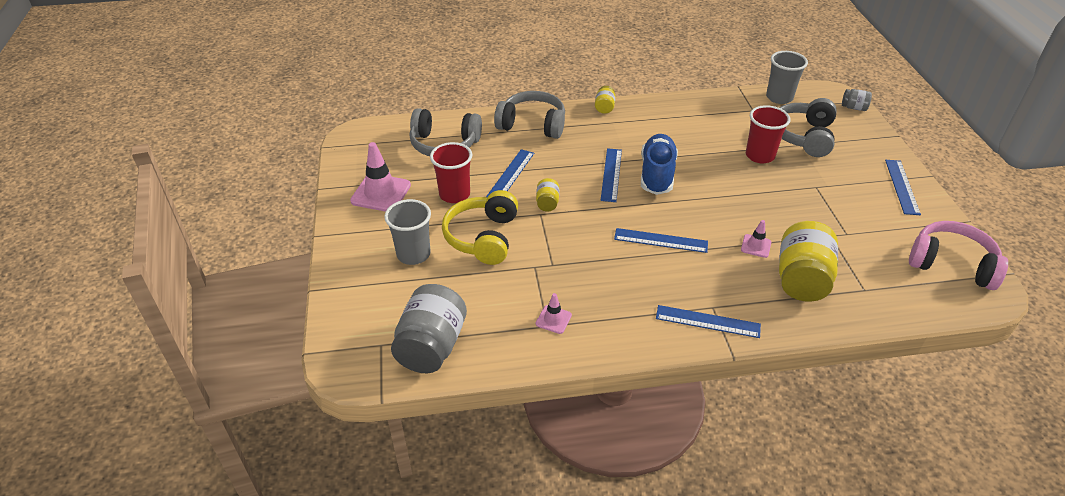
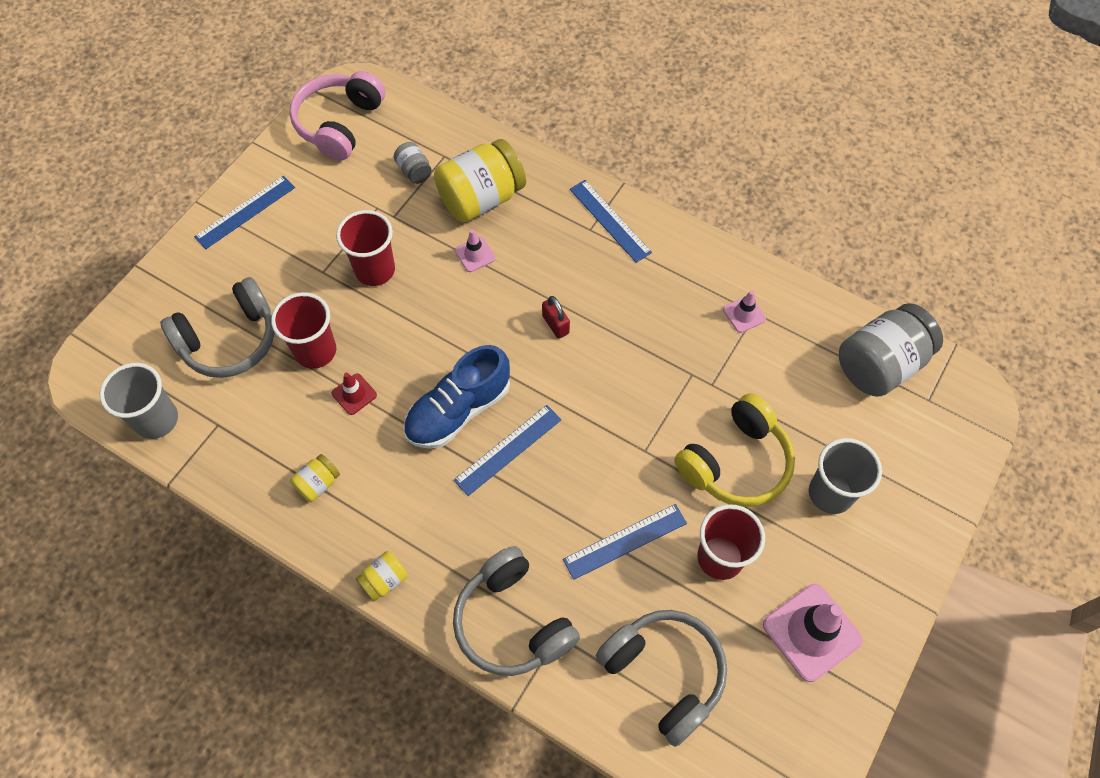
camera: 140 degrees left, 20 degrees up
(547, 203) = (623, 460): yellow jar -> yellow jar (318, 483)
(660, 240) = (555, 324): blue ruler -> red padlock
(714, 152) = (354, 394): none -> red traffic cone
(793, 204) = (375, 270): none -> red cup
(854, 108) = (108, 336): grey jar -> grey jar (414, 171)
(951, 264) = (340, 124): pink headphones -> pink headphones turned 45 degrees clockwise

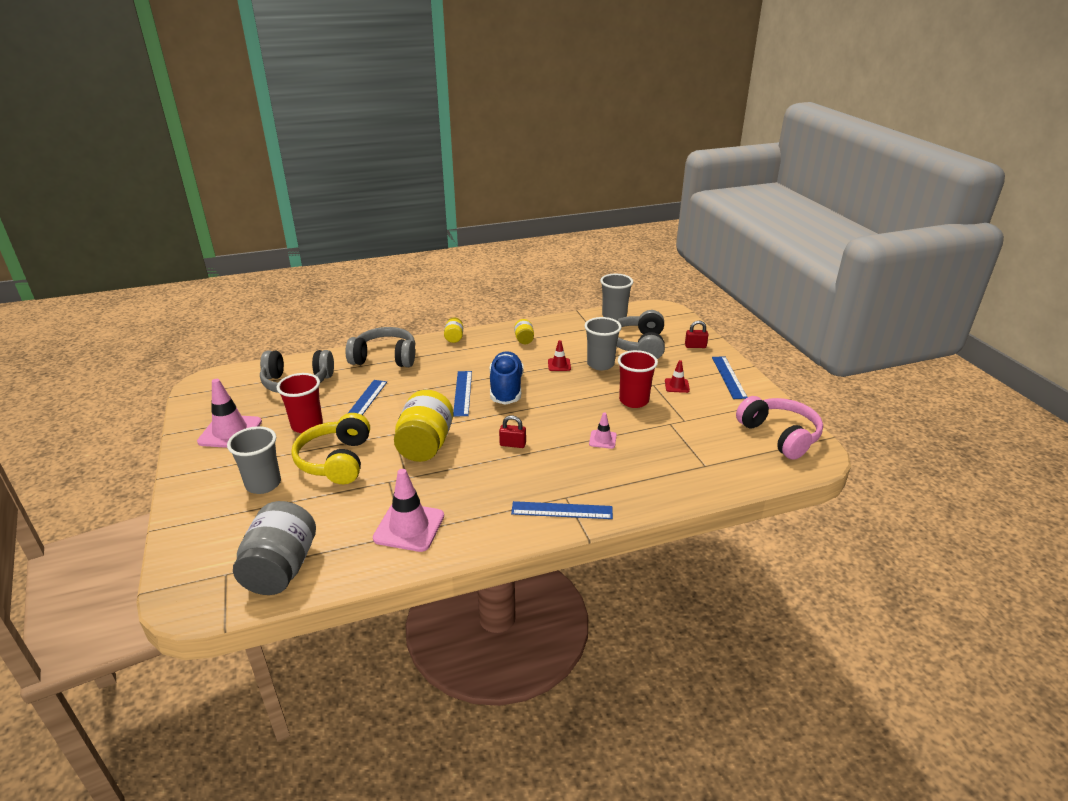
camera: 130 degrees right, 30 degrees down
(185, 279) = (695, 346): none -> red padlock
(306, 249) = (677, 385): none -> red traffic cone
(315, 351) = (600, 364): red cup -> grey cup
(414, 171) = (702, 447): grey jar -> none
(481, 199) = (647, 463): yellow jar -> yellow jar (425, 445)
(744, 314) = (409, 527): pink traffic cone -> pink traffic cone, size x1.94

